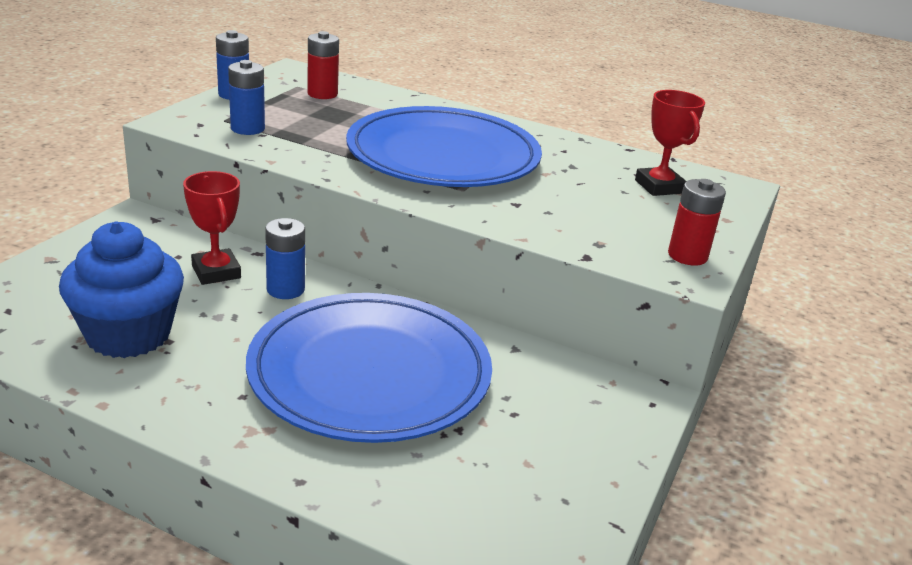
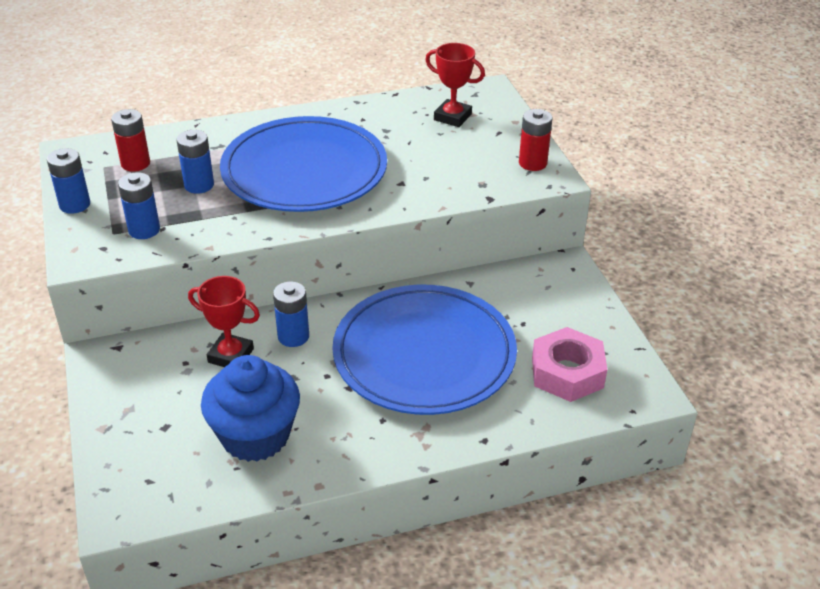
camera: 40 degrees left, 10 degrees up
(341, 125) = (199, 185): none -> blue battery
(488, 487) = (567, 372): none -> pink nut

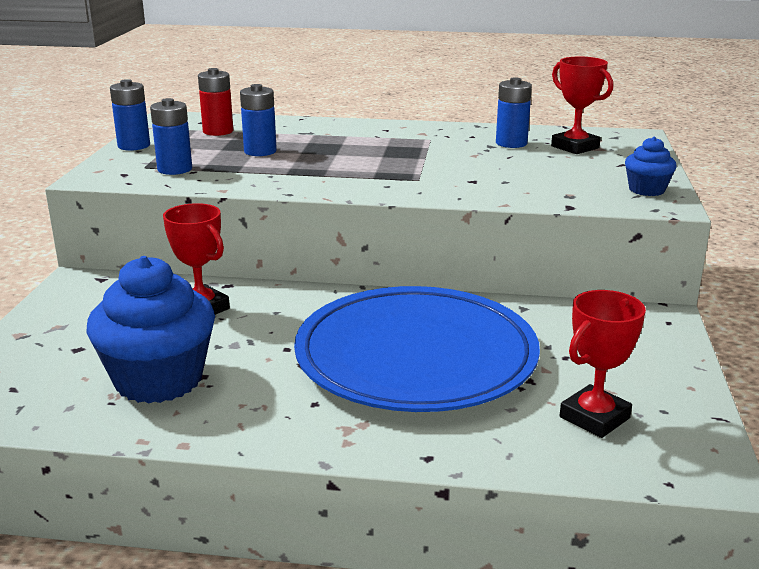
camera: 25 degrees right, 15 degrees down
(293, 336) = (280, 308): blue battery -> blue battery (511, 143)
(304, 171) = (375, 158): blue plate -> none
(532, 163) = (646, 190): red battery -> blue cupcake
(567, 372) = (594, 417): pink nut -> red trophy

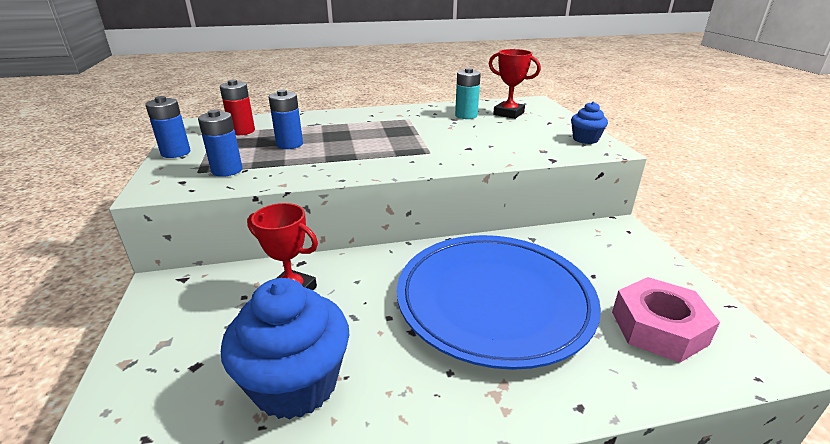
camera: 20 degrees left, 5 degrees up
(511, 143) = (466, 115): blue battery -> turquoise battery
(594, 417) = (658, 328): red trophy -> pink nut

